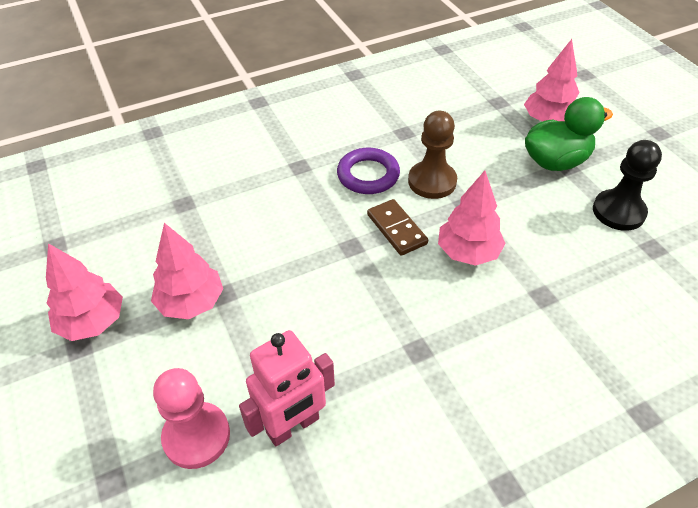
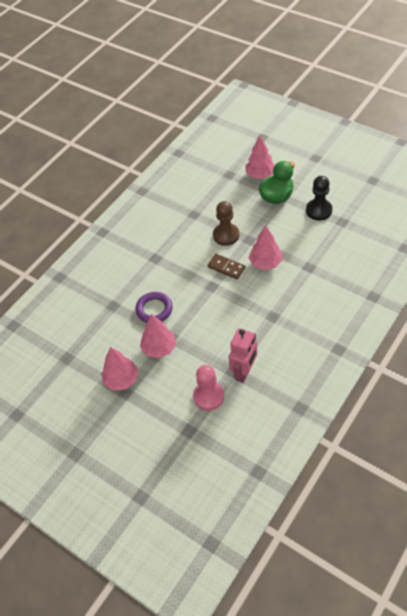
camera: 25 degrees left, 5 degrees up
(368, 175) = (193, 246): purple ring -> purple ring (154, 309)

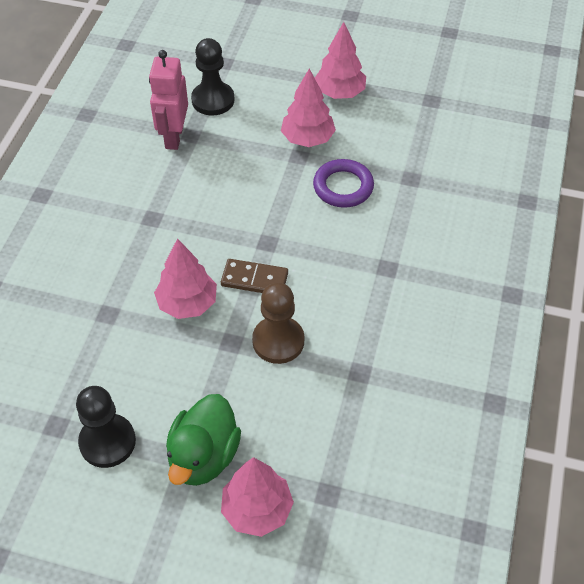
camera: 155 degrees right, 0 degrees up
(208, 396) = (213, 100): pink pawn -> black pawn

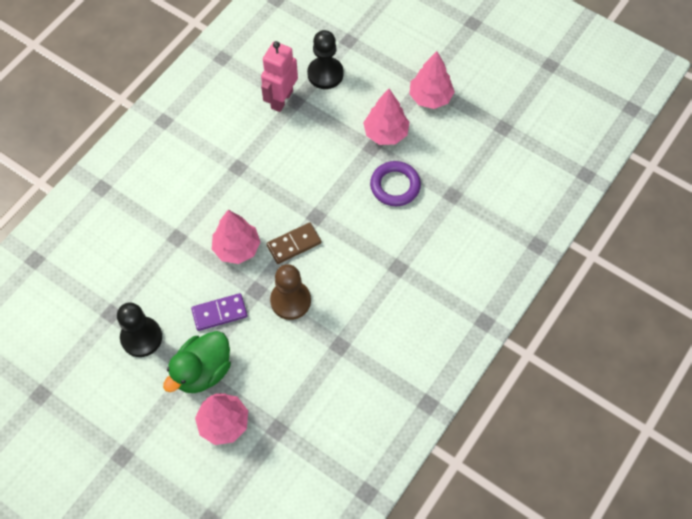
camera: 20 degrees right, 10 degrees up
(197, 382) = (219, 313): none -> purple domino
(254, 279) = (294, 244): brown domino -> brown domino turned 60 degrees counterclockwise

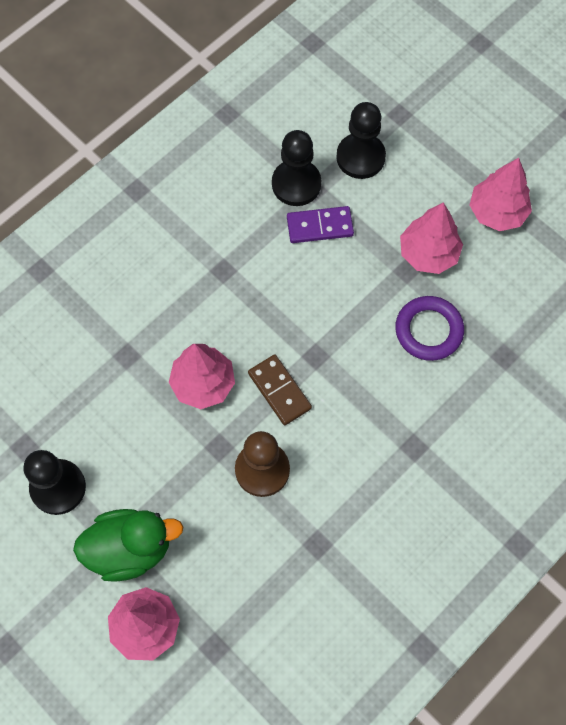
camera: 10 degrees right, 5 degrees up
(202, 371) = (130, 549): green duck -> green duck turned 150 degrees counterclockwise
(219, 313) = (165, 471): purple domino -> purple domino (320, 226)
(281, 99) = (296, 184): pink robot -> black pawn
(294, 244) = (279, 391): brown domino -> brown domino turned 75 degrees clockwise

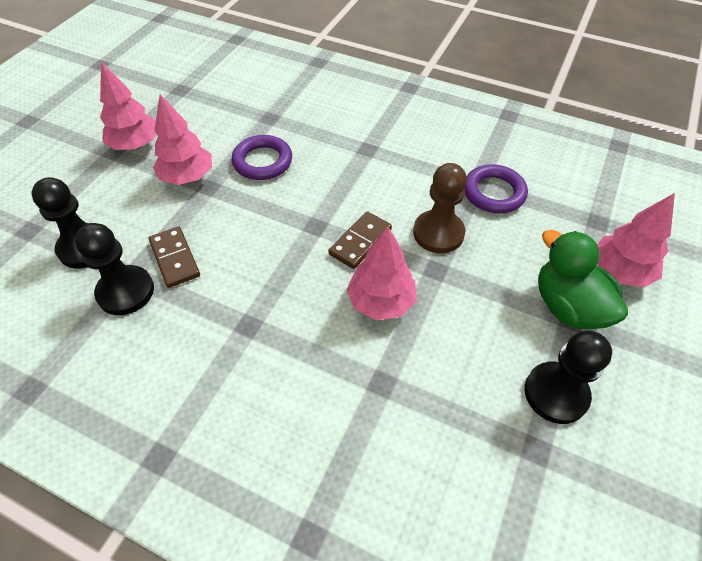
camera: 110 degrees left, 15 degrees down
(296, 556) = (494, 193): none -> purple ring
(320, 226) = (175, 258): purple domino -> brown domino

